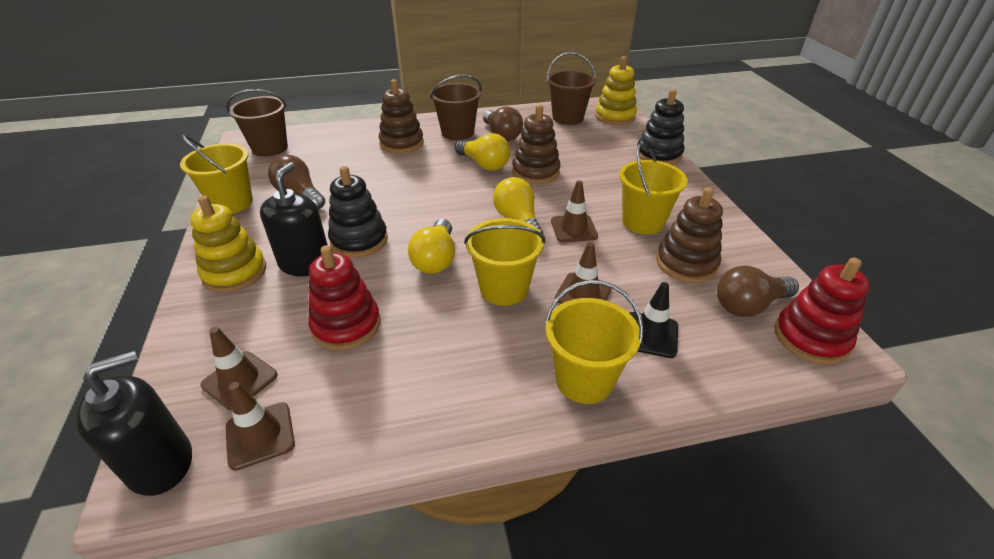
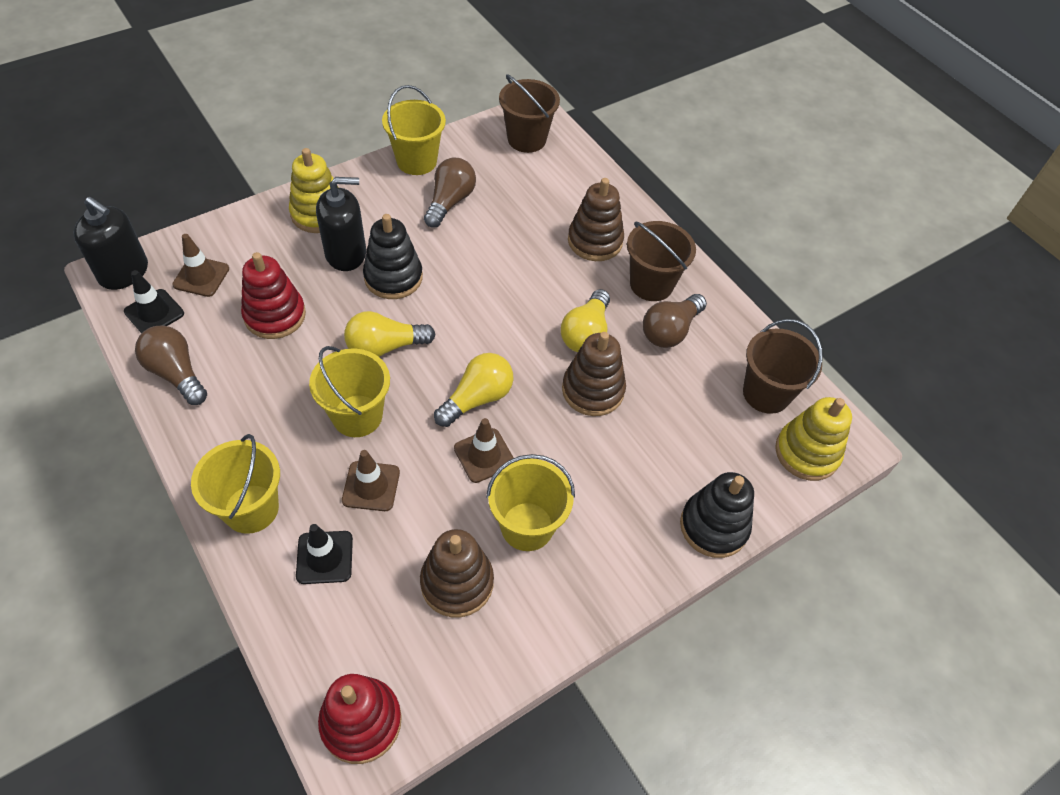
camera: 65 degrees right, 15 degrees up
(260, 435) = (154, 313): brown traffic cone -> black traffic cone
(749, 305) = (400, 654): brown light bulb -> brown light bulb (176, 373)

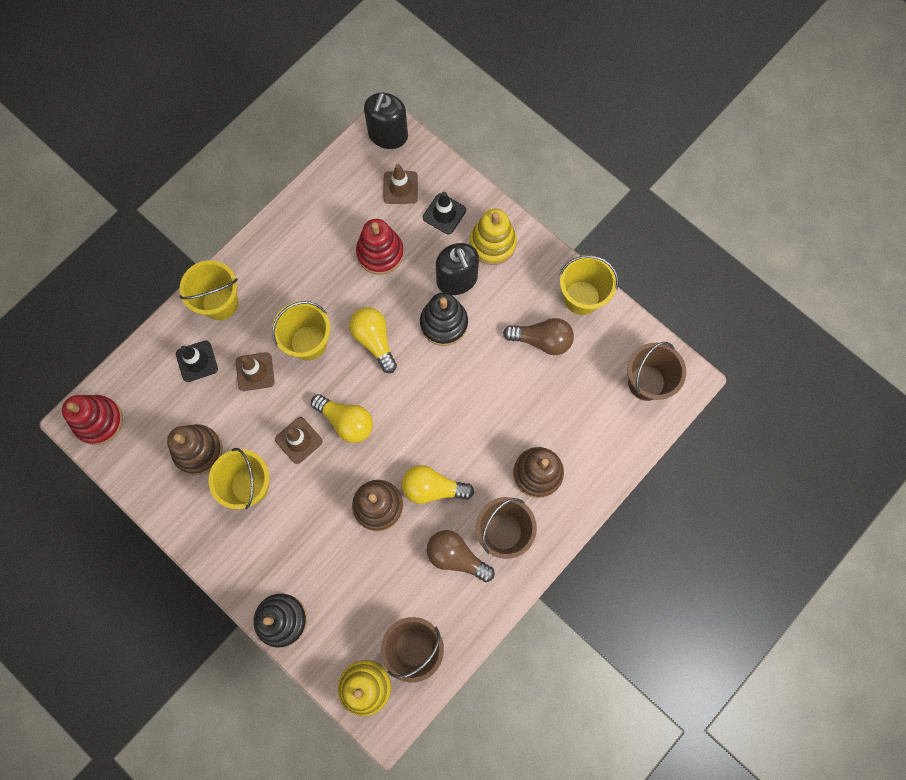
camera: 80 degrees right, 20 degrees up
(154, 313) = (358, 172): black traffic cone -> black traffic cone (444, 214)
(176, 373) = (311, 211): brown light bulb -> none

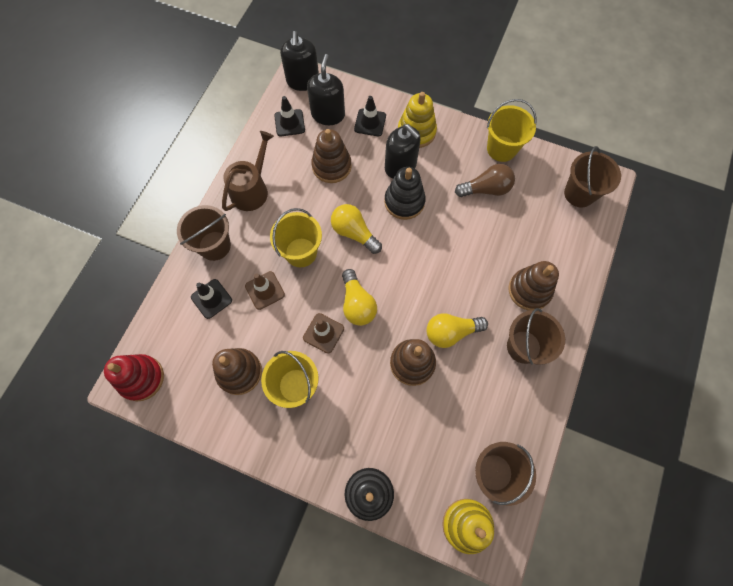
camera: 20 degrees left, 5 degrees down
(220, 303) = (214, 246): yellow bucket -> brown bucket
(282, 251) = (252, 189): none -> brown watering can
(346, 421) = (357, 304): yellow light bulb -> yellow light bulb turned 60 degrees clockwise
(353, 184) = (289, 123): none -> black traffic cone
(380, 253) = (331, 166): red stacking toy -> brown stacking toy
(400, 187) = (328, 114): brown traffic cone -> black soap dispenser
(456, 556) = (495, 381): brown light bulb -> none

